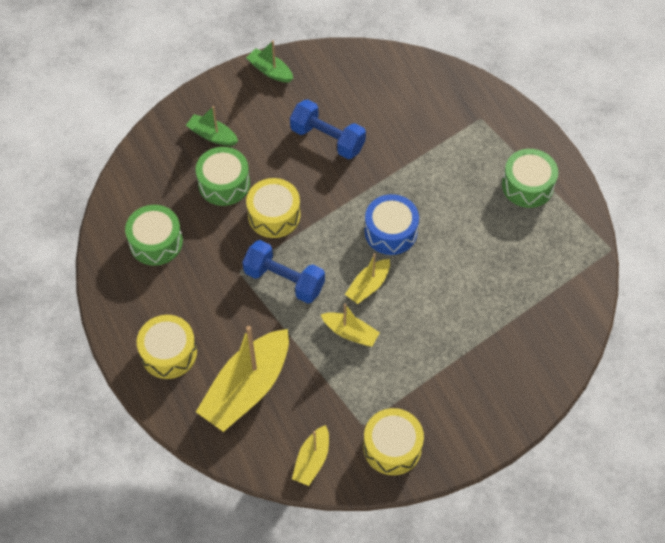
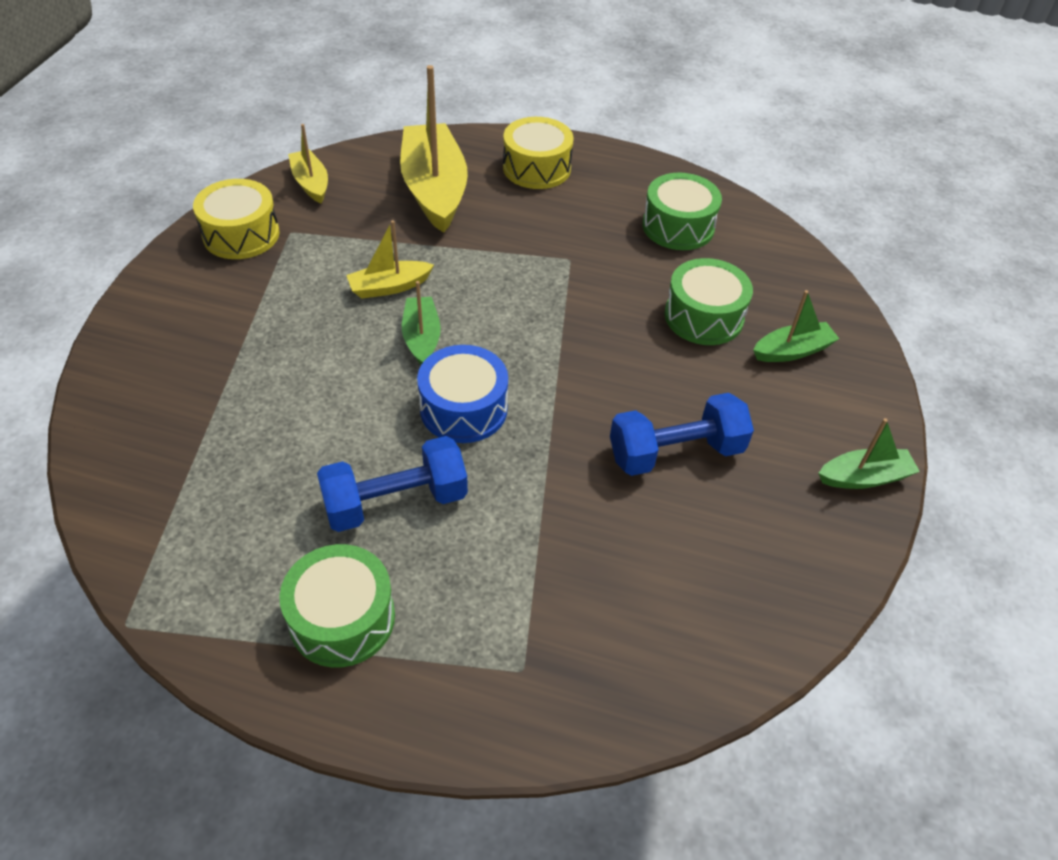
camera: 130 degrees right, 10 degrees down
(274, 215) = (610, 327): yellow drum -> none
(284, 280) = (515, 282): blue dumbbell -> blue dumbbell (396, 502)
(368, 286) = (421, 338): yellow boat -> green boat

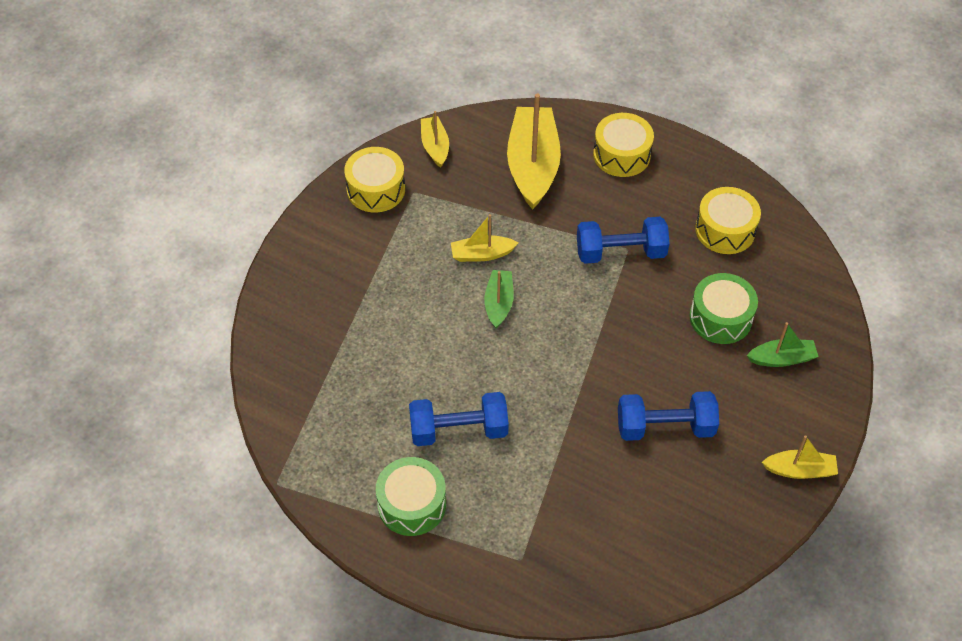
camera: 15 degrees right, 5 degrees up
(463, 408) = (518, 367): blue drum -> none
(562, 263) = (620, 252): none -> blue dumbbell
(678, 226) = (725, 230): green drum -> yellow drum
(864, 477) = (799, 470): green boat -> yellow boat

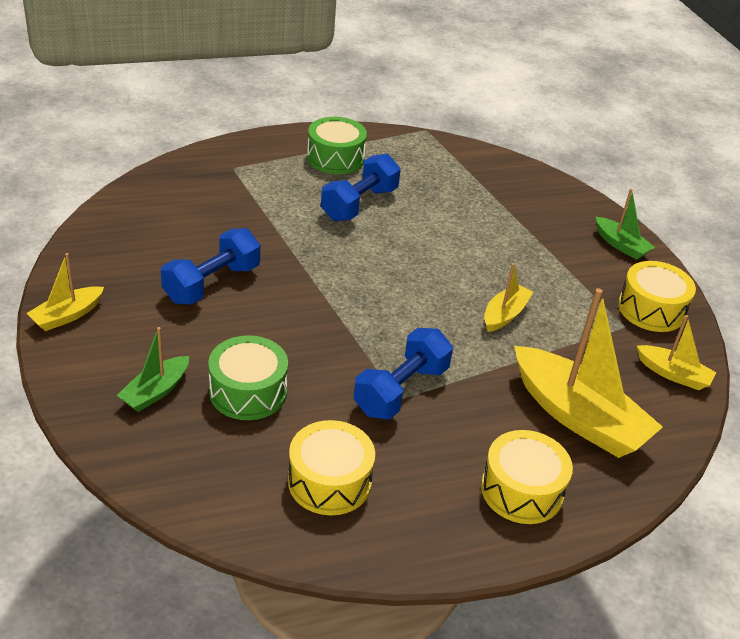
camera: 130 degrees right, 15 degrees down
(498, 303) = (442, 289): green boat -> green boat (620, 245)

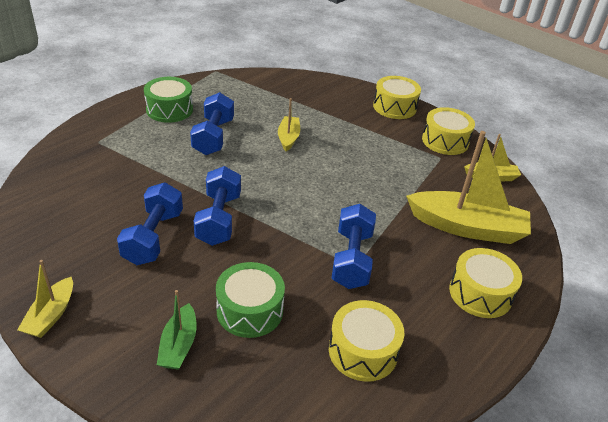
camera: 30 degrees left, 0 degrees up
(292, 292) = (219, 219): none -> blue dumbbell
(504, 315) = (369, 178): yellow boat -> yellow boat (288, 138)
(620, 245) = (394, 107): green boat -> yellow drum

